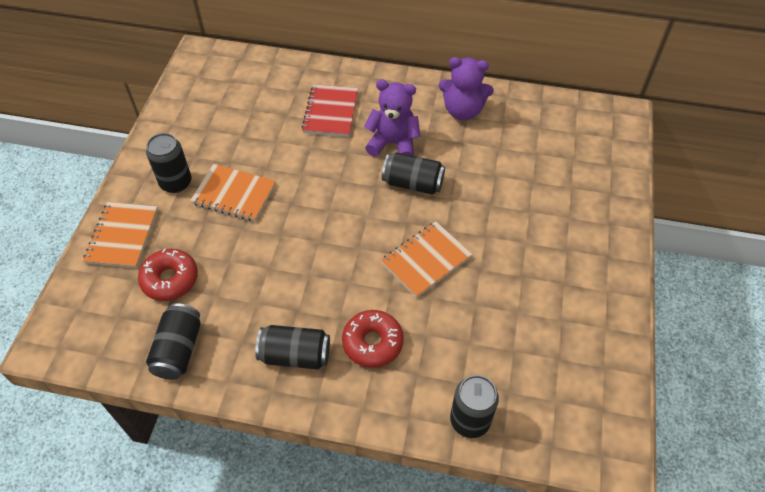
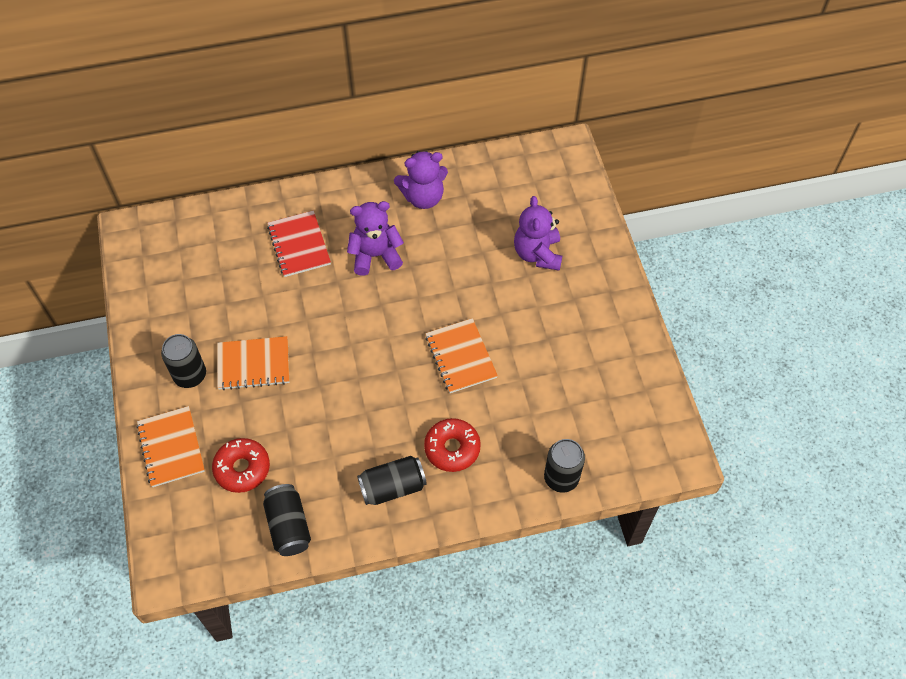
camera: 25 degrees left, 5 degrees up
(413, 183) = (413, 288): black can -> none
(426, 260) = (460, 357): orange notebook -> orange notebook turned 45 degrees counterclockwise
(549, 195) = (537, 254): none -> purple teddy bear

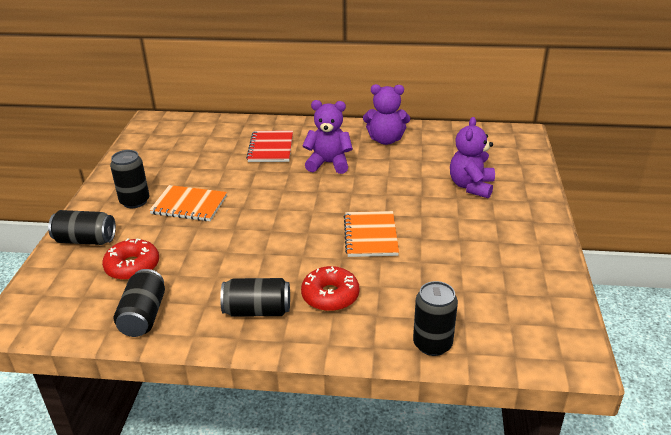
camera: 20 degrees right, 25 degrees down
(171, 447) = (85, 240): orange notebook -> black can

